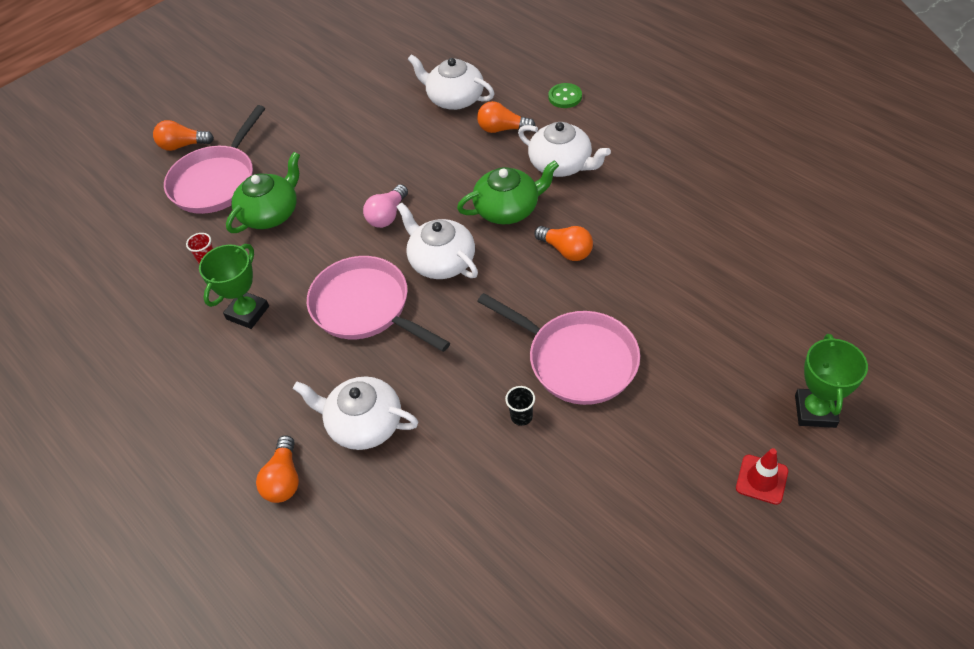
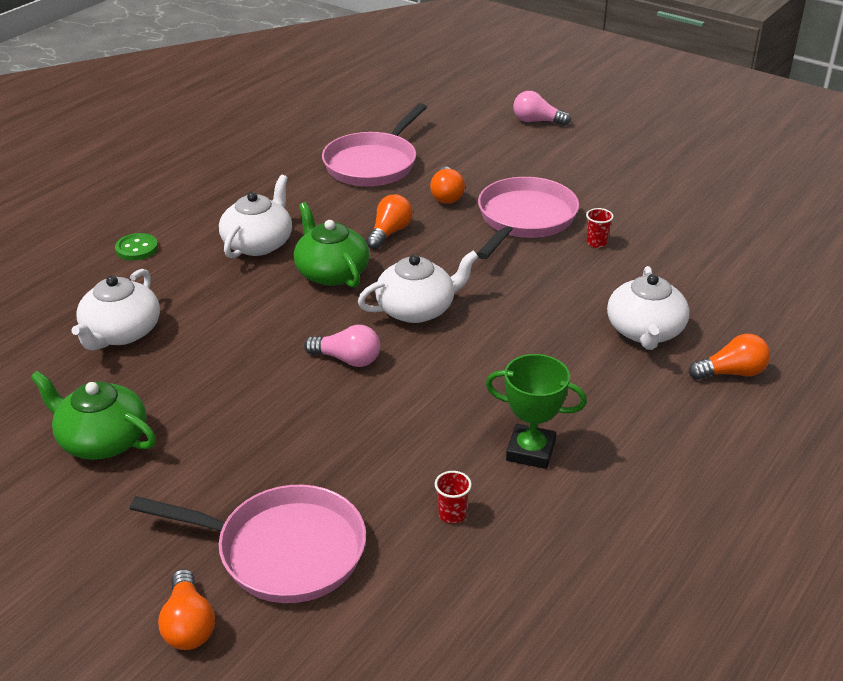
camera: 105 degrees left, 15 degrees down
(271, 213) = (351, 469): green teapot -> green teapot (102, 440)
(366, 308) = (497, 354): pink pan -> pink pan (373, 164)
(441, 261) = (417, 309): white teapot -> white teapot turned 150 degrees counterclockwise
(502, 129) = (191, 288): orange light bulb -> orange light bulb (446, 195)
(521, 416) = (596, 243): black cup -> red cup
(761, 479) = (605, 141): red traffic cone -> none
(815, 411) = (537, 121): green trophy -> pink light bulb

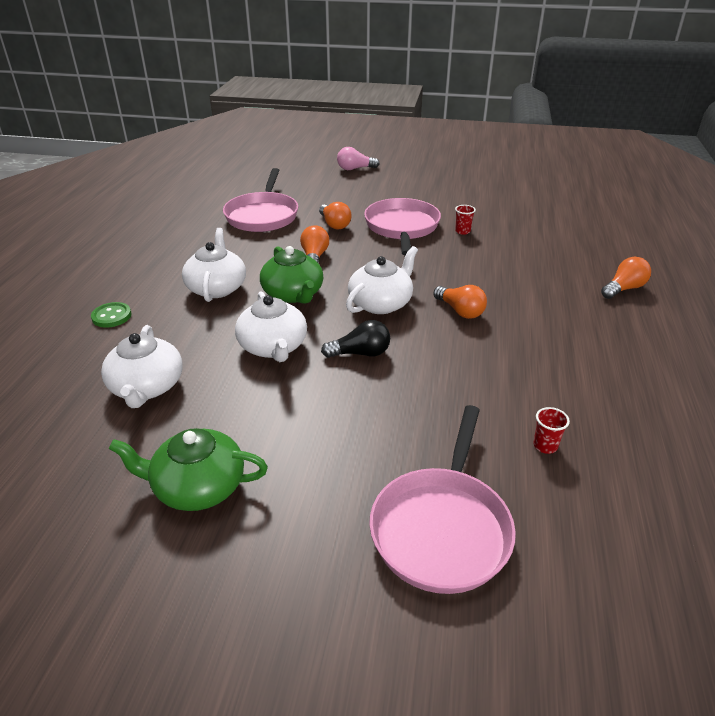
camera: 25 degrees left, 0 degrees up
(188, 625) = (419, 635): orange light bulb -> orange light bulb (460, 311)
(282, 550) = (442, 527): pink pan -> pink pan turned 120 degrees clockwise
(331, 272) = (293, 294): green teapot -> green teapot turned 150 degrees counterclockwise
(347, 359) = (360, 353): pink light bulb -> black light bulb
(530, 451) = (553, 379): green trophy -> none
(645, 331) = (547, 277): white teapot -> white teapot (273, 347)

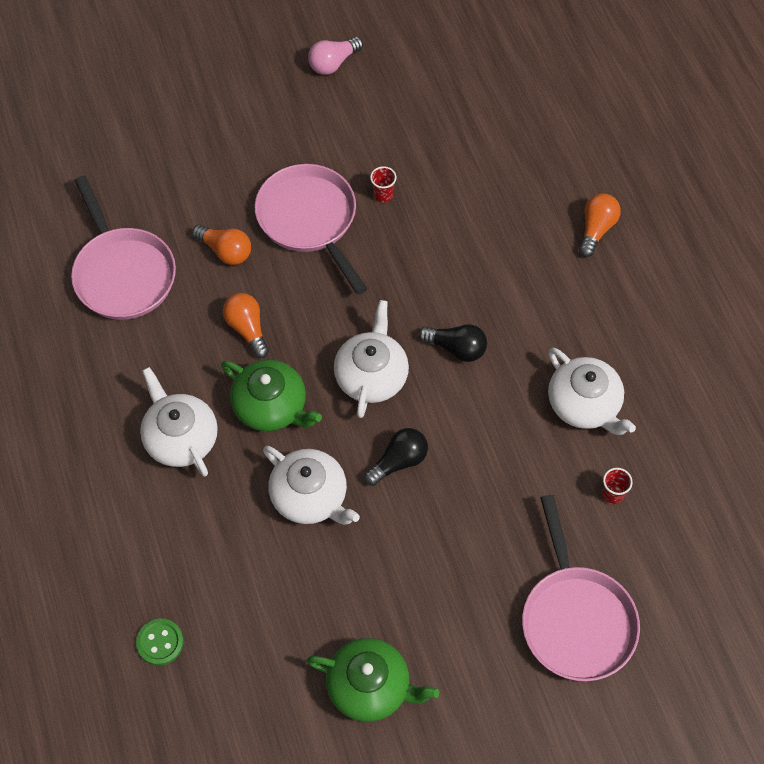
camera: 30 degrees left, 25 degrees up
(111, 316) = (107, 540): green button -> green button (160, 642)
(147, 387) = (234, 611): white teapot -> white teapot (584, 404)
(197, 487) = (370, 686): green teapot -> green teapot turned 135 degrees counterclockwise
(355, 169) = (163, 103): pink light bulb -> pink light bulb (333, 63)
(460, 311) = (456, 348): orange light bulb -> black light bulb

